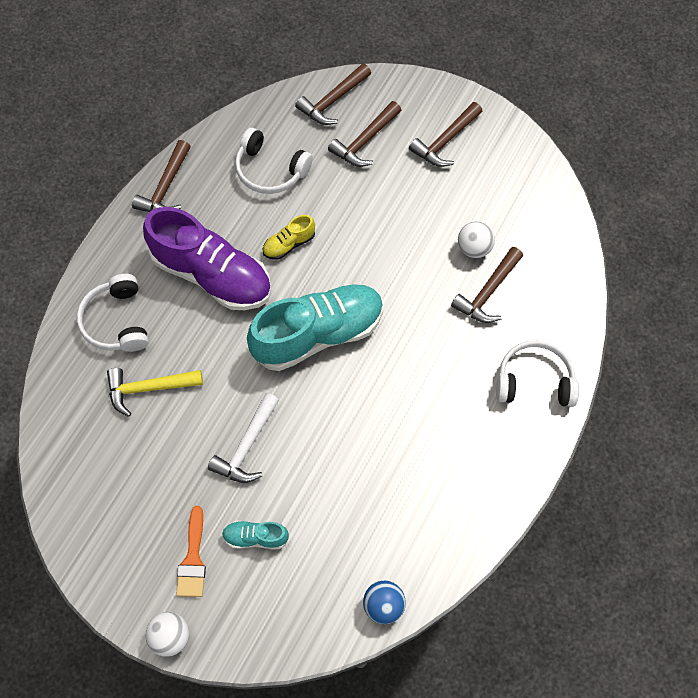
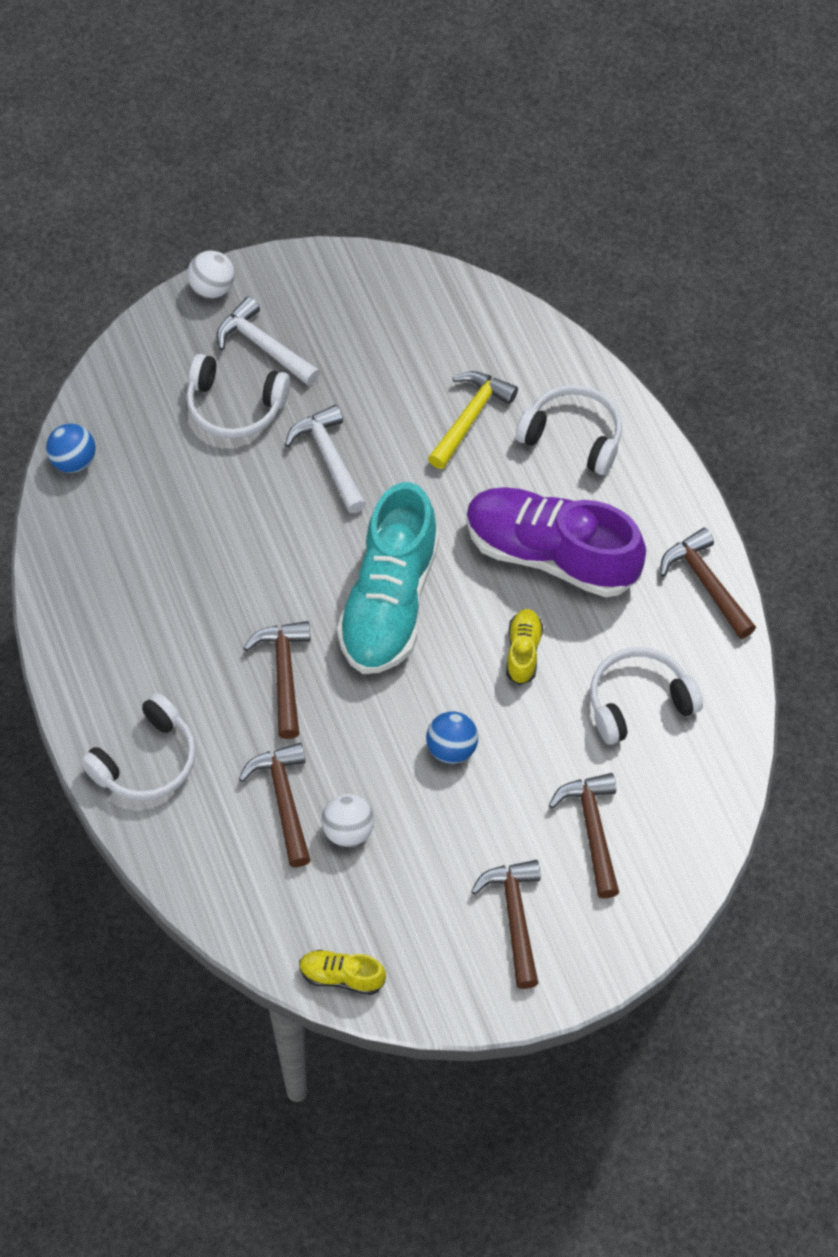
camera: 130 degrees right, 5 degrees down
(193, 559) = (263, 346): orange brush -> white hammer
(212, 275) = (551, 554): purple shoe -> purple shoe turned 45 degrees clockwise
(255, 537) = (235, 406): turquoise shoe -> white headphones
(333, 101) = (682, 839): brown hammer -> brown hammer (284, 674)
(380, 236) = (451, 748): none -> blue ball
(552, 192) = (341, 976): none -> yellow shoe

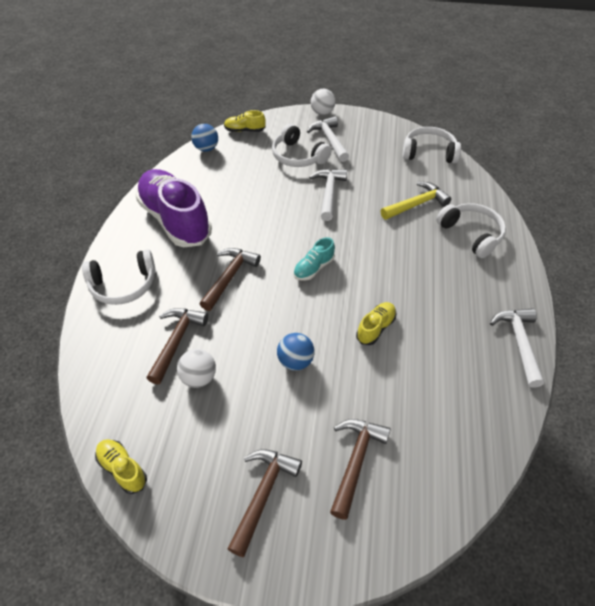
camera: 30 degrees right, 10 degrees down
(108, 391) = (244, 130): none -> yellow shoe
(389, 602) = (313, 268): turquoise shoe -> turquoise shoe, size x0.43
(551, 554) = (424, 285): purple shoe -> purple shoe (175, 220)
(638, 702) = (435, 392): white headphones -> white headphones (429, 153)
(706, 583) = (519, 343): brown hammer -> white hammer

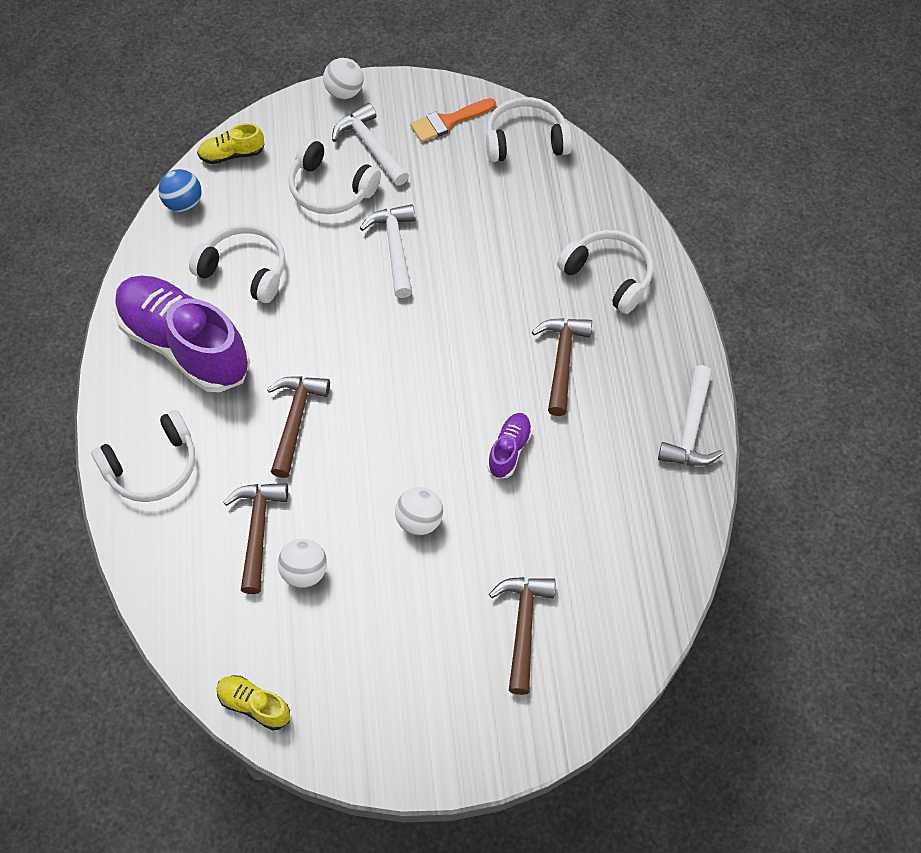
camera: 15 degrees left, 10 degrees up
(229, 187) = (245, 270): none -> white headphones
(263, 494) = (428, 691): brown hammer -> brown hammer (562, 361)
(295, 361) = (419, 521): blue ball -> white ball
(313, 268) = (406, 380): turquoise shoe -> none
(375, 328) = (509, 450): yellow shoe -> purple shoe
(381, 136) = (448, 121): none -> orange brush
(416, 204) = (525, 241): yellow hammer -> none
(519, 343) = (690, 428): white hammer -> white hammer turned 150 degrees counterclockwise

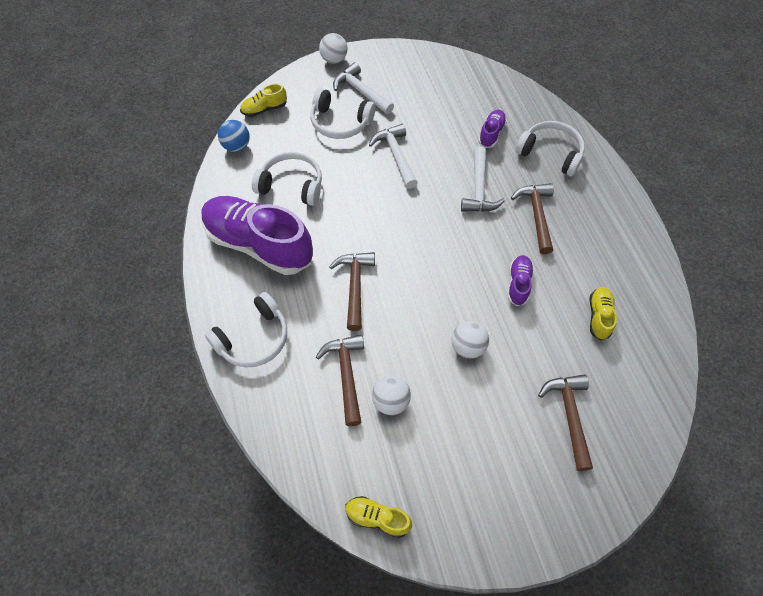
camera: 10 degrees left, 0 degrees up
(448, 121) = (410, 69): orange brush -> none
(525, 140) = (466, 74): white headphones -> none
(535, 235) = (491, 134): none -> purple shoe
(602, 509) = (599, 316): none -> yellow shoe
(690, 428) = (642, 248): white hammer -> white hammer (479, 189)

